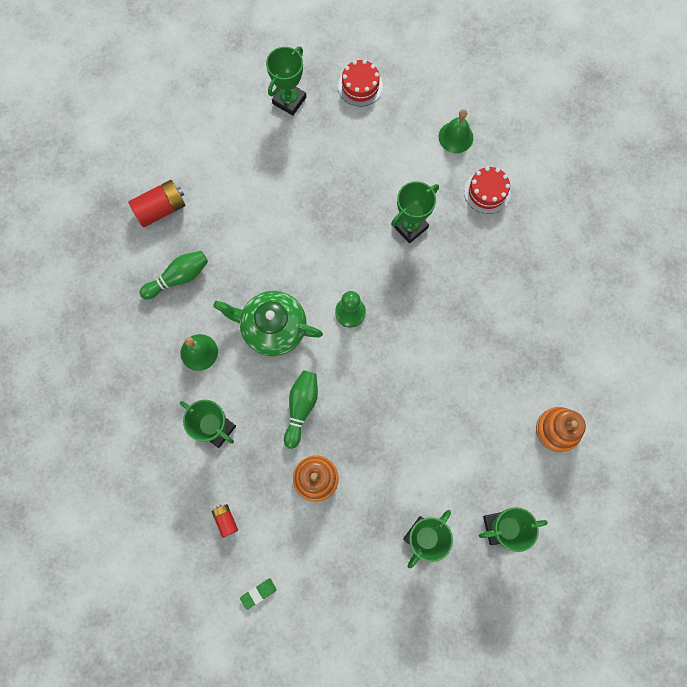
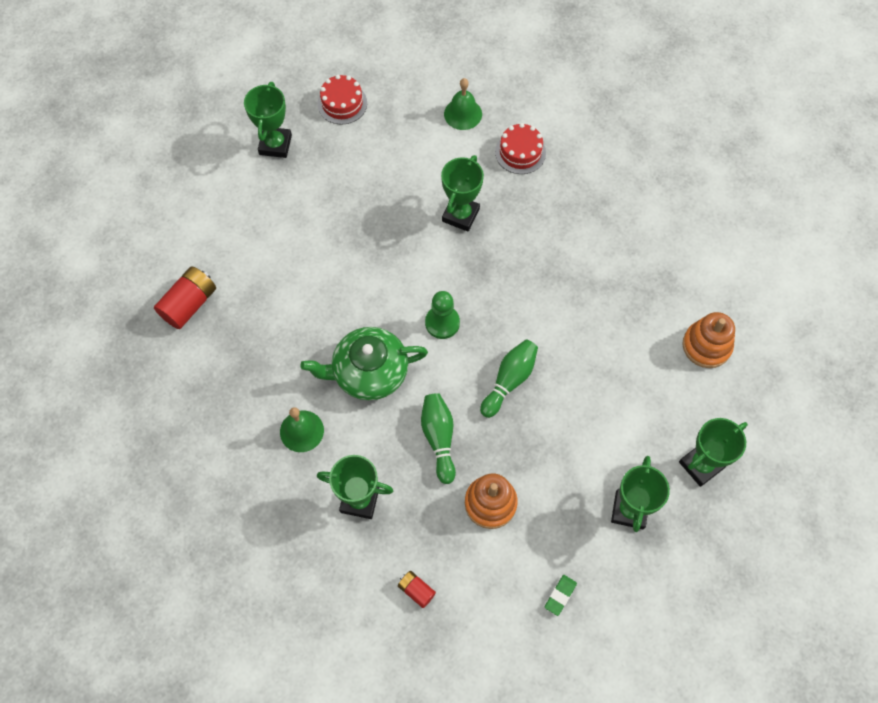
camera: 25 degrees left, 10 degrees down
(178, 277) = (242, 365): green bowling pin -> green bowling pin (509, 381)
(258, 593) = (489, 650): green eraser -> green eraser (560, 595)

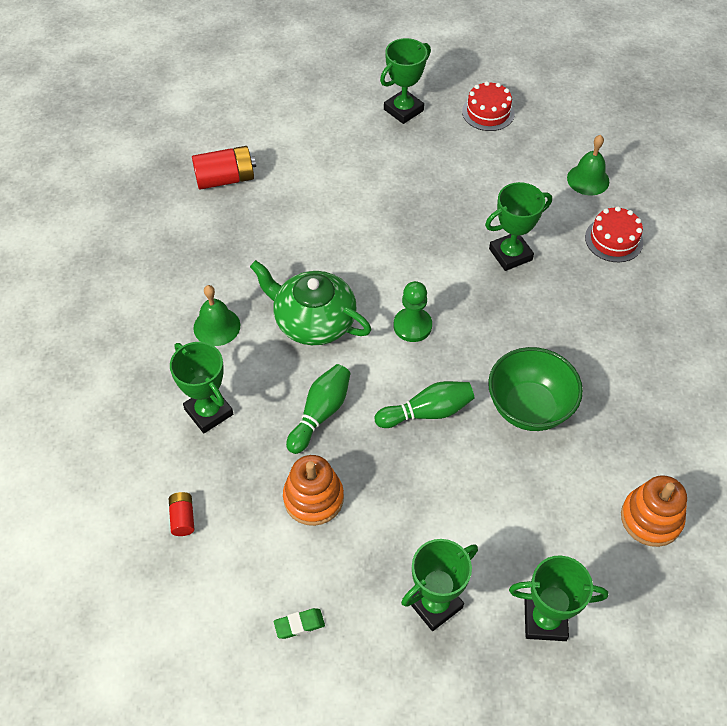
camera: 40 degrees right, 10 degrees down
(571, 325) = (529, 407): none -> green bowl

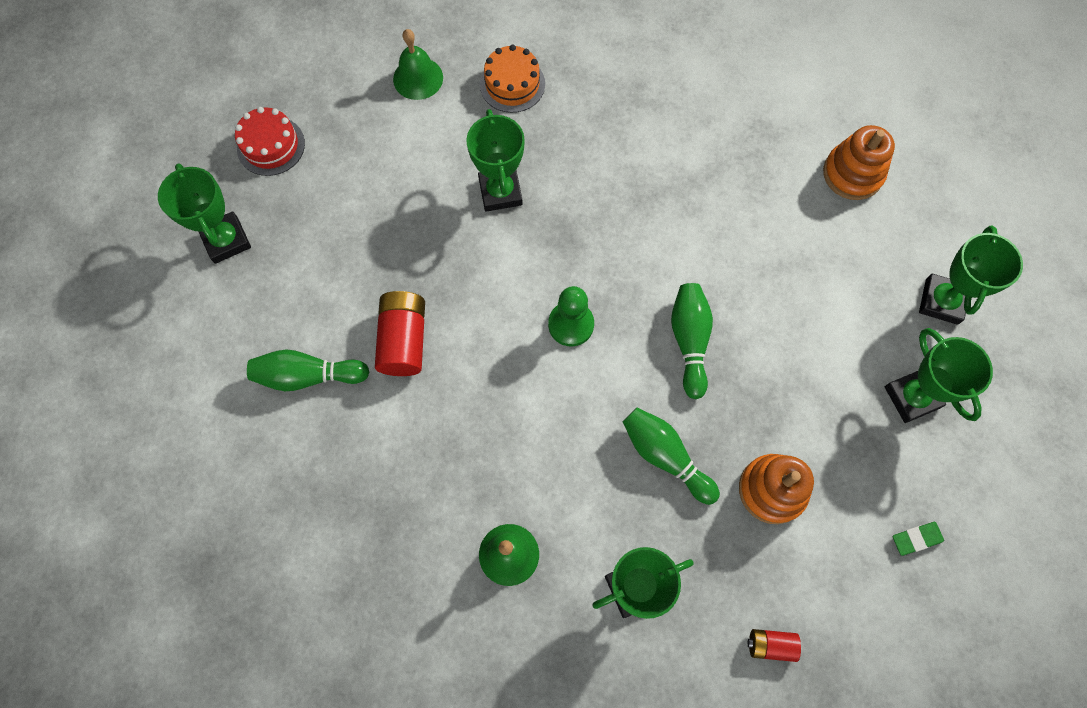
camera: 75 degrees left, 15 degrees up
(225, 179) = (262, 495): red battery -> red battery (404, 340)
(299, 625) = (916, 539): green eraser -> green eraser turned 75 degrees clockwise
(313, 321) = (533, 434): green teapot -> none
(317, 180) = (308, 376): none -> green bowling pin
(529, 407) = (706, 239): green bowl -> none
(613, 239) = (512, 84): red cake -> orange cake

